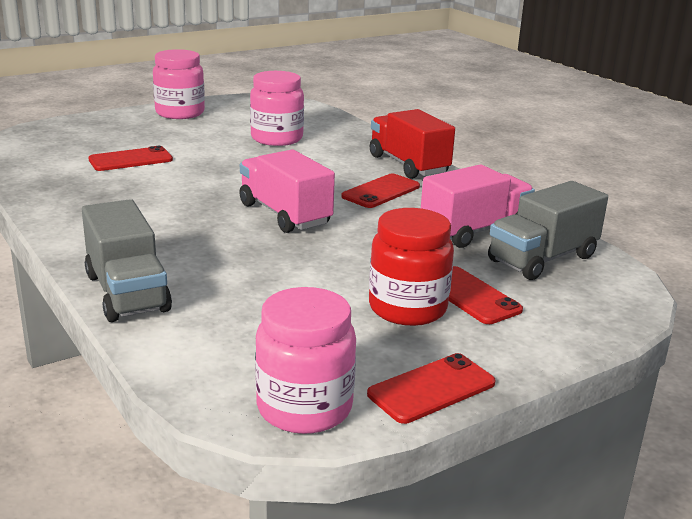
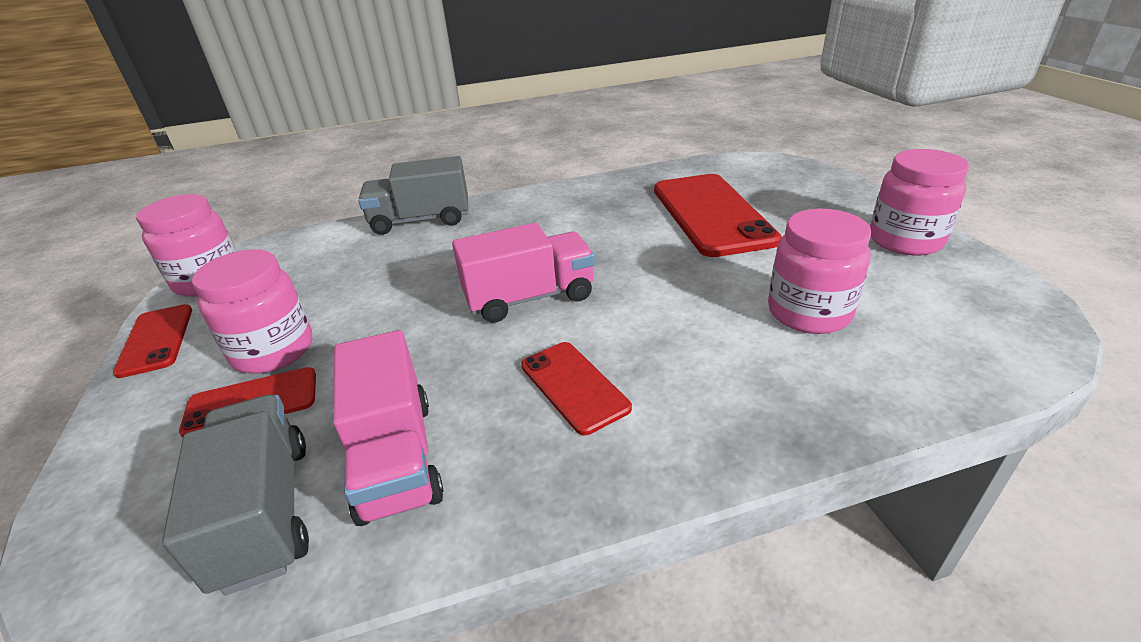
camera: 110 degrees right, 10 degrees up
(130, 160) = (711, 214): red phone -> red phone, size x1.86
(407, 308) = (273, 350): red jar -> pink jar
(408, 165) = (687, 444): red truck -> none

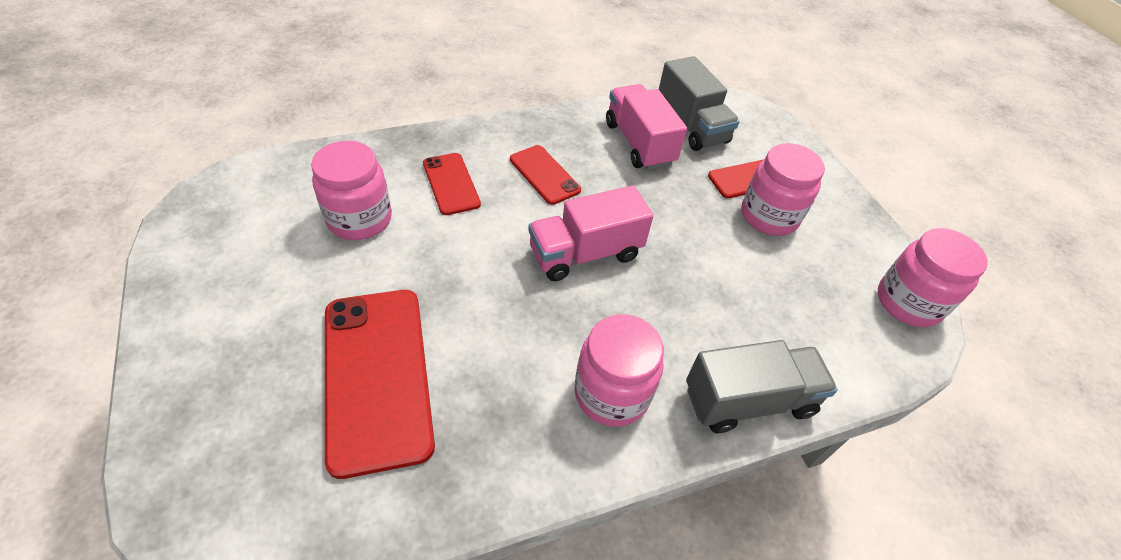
camera: 170 degrees right, 15 degrees up
(156, 340) = (873, 233): red phone -> red phone (451, 184)
(905, 240) = (199, 302): pink jar -> pink jar (611, 393)

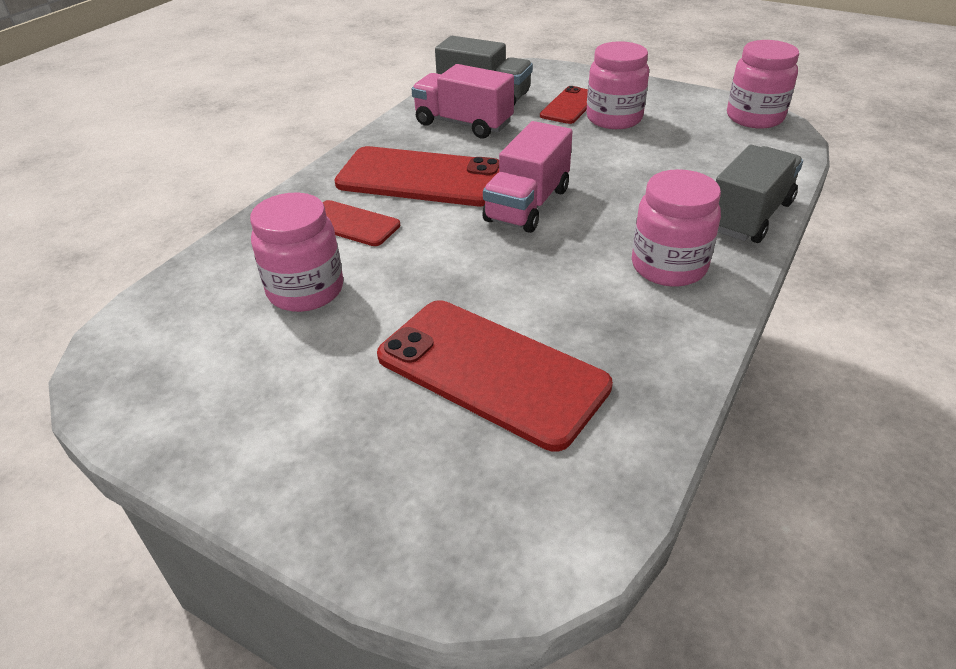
camera: 35 degrees left, 10 degrees down
(544, 175) = (421, 178): red phone -> red phone, size x1.86

